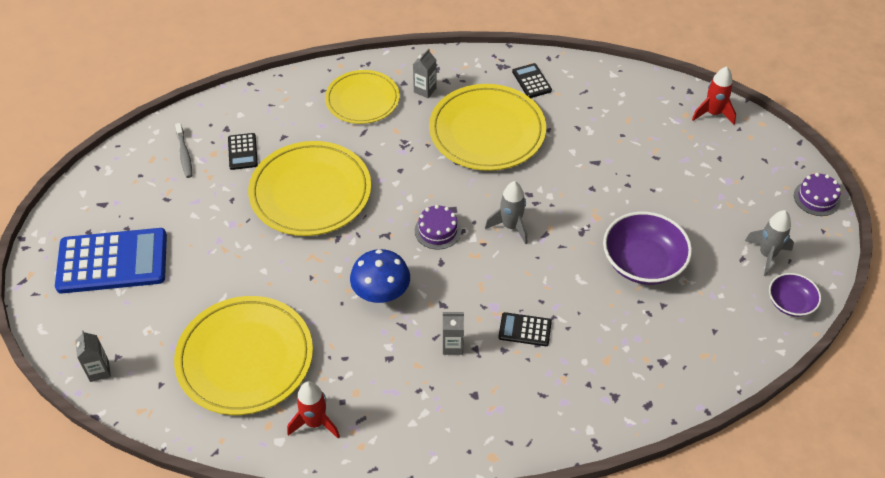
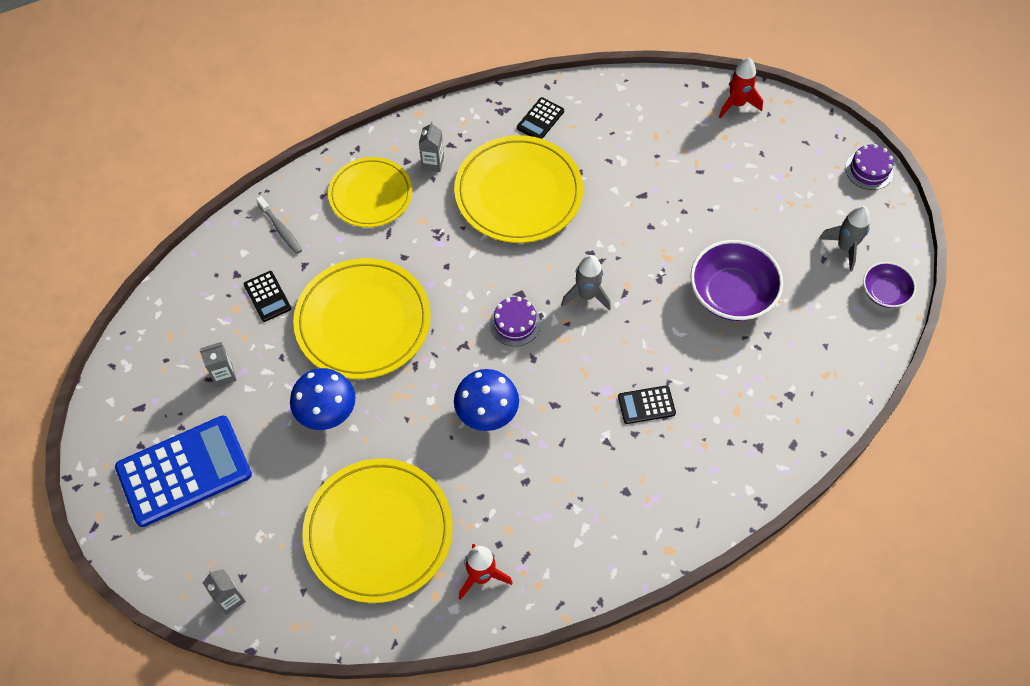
camera: 20 degrees left, 10 degrees up
(184, 155) = (204, 320): grey toothbrush -> grey toothbrush (281, 229)
(248, 251) = (326, 411): none -> blue mushroom
(452, 346) = (583, 446): grey carton -> grey carton (224, 375)
(531, 81) = (540, 119): black calculator -> black calculator turned 105 degrees counterclockwise

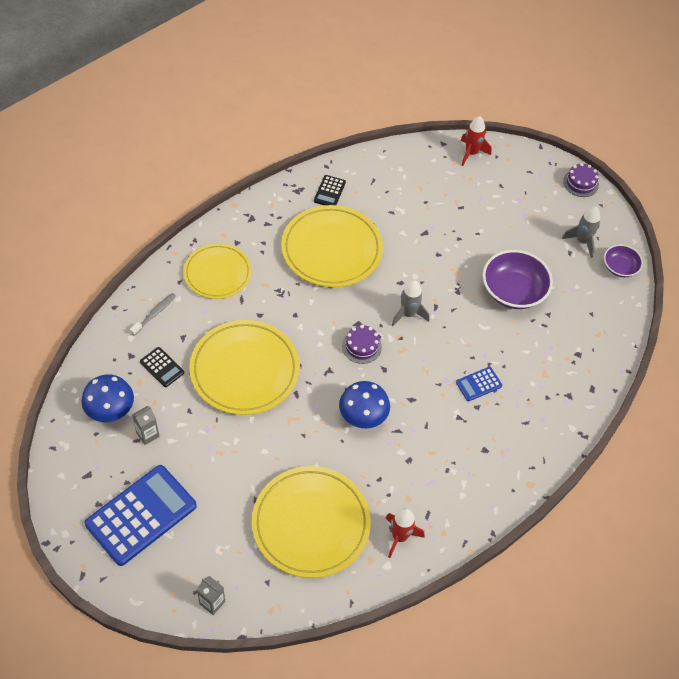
camera: 20 degrees left, 5 degrees down
(281, 229) = (155, 314): grey toothbrush -> grey toothbrush turned 90 degrees counterclockwise
(326, 411) = (239, 444): blue mushroom -> blue mushroom (110, 410)
(433, 163) = (258, 240): grey carton -> none
(646, 405) = (479, 384): black calculator -> blue calculator

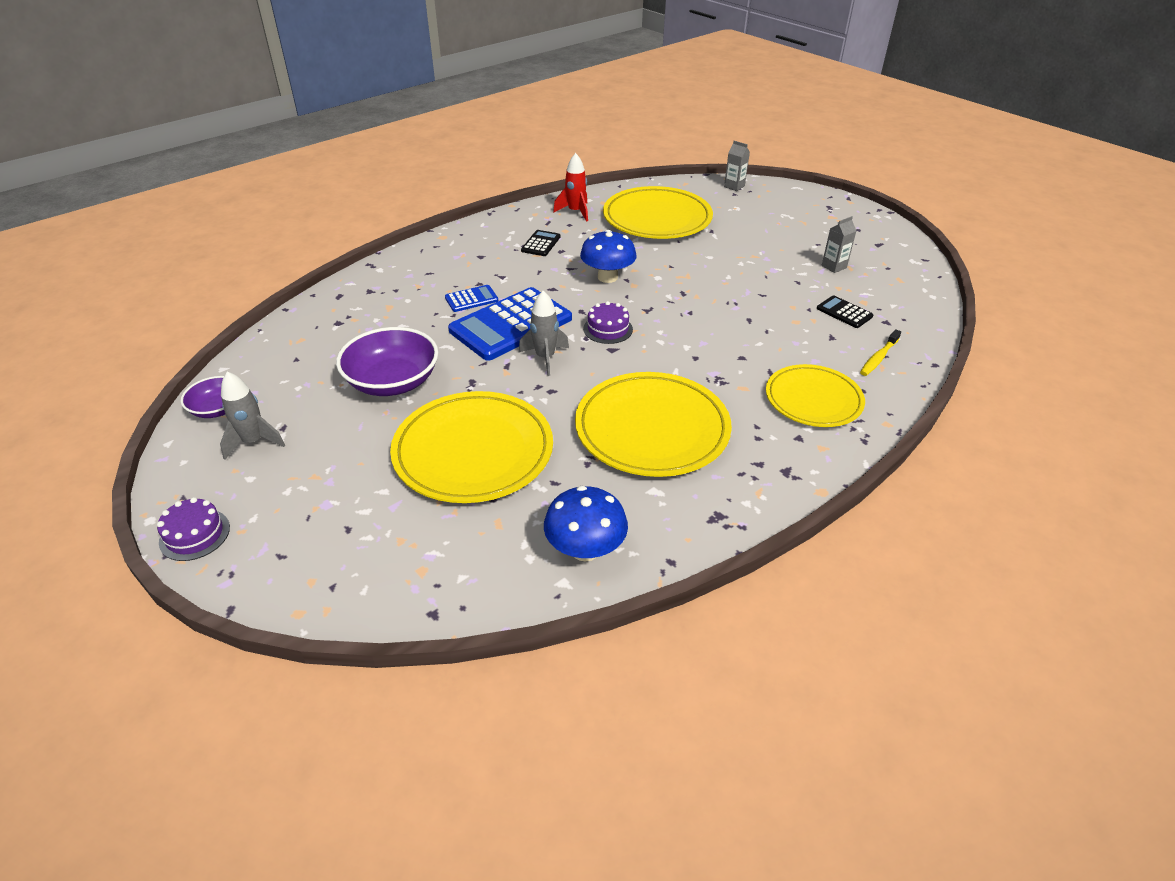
camera: 175 degrees left, 15 degrees down
(110, 410) = (883, 282): blue mushroom -> blue mushroom (585, 549)
(141, 515) = (814, 224): blue calculator -> blue calculator (511, 325)
(155, 314) = (878, 358): grey toothbrush -> yellow toothbrush
(244, 370) = (746, 310): yellow plate -> yellow plate (473, 451)
(329, 192) = (661, 514): black calculator -> black calculator (541, 244)
(471, 153) = (381, 592): red rocket -> none

